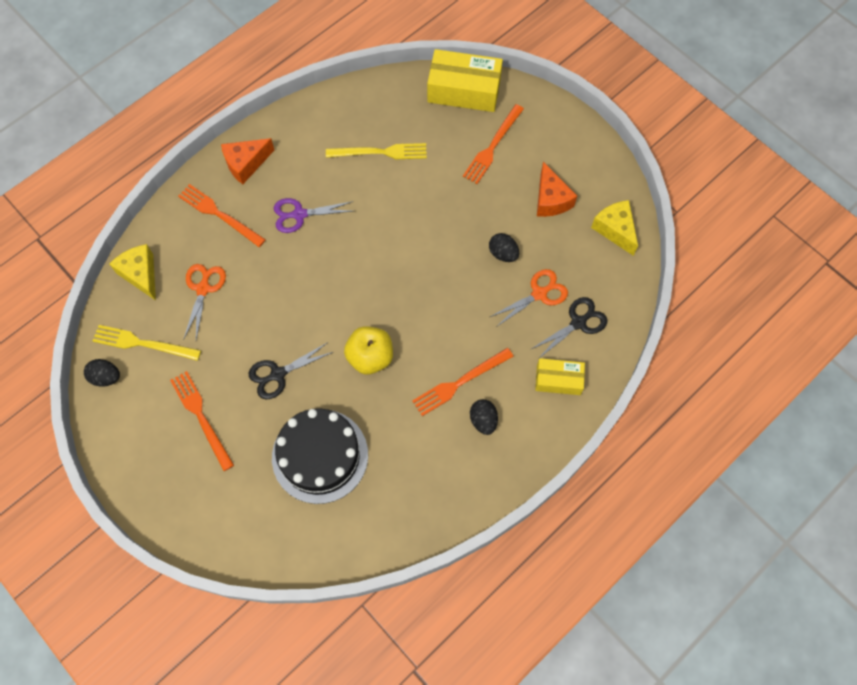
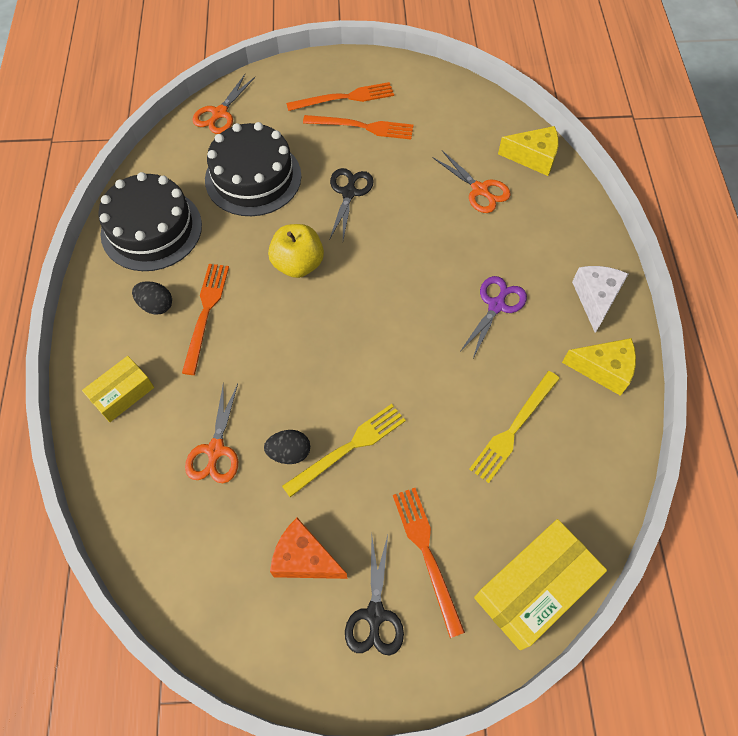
camera: 130 degrees right, 5 degrees down
(106, 377) = (454, 92): black egg -> none
(143, 343) = (463, 126): yellow fork -> yellow fork (348, 448)
(219, 214) = (551, 244): orange fork -> orange fork (344, 98)
(246, 164) = (595, 299): orange cheese -> white cheese
(275, 545) = (219, 113): none -> orange scissors
(429, 486) = (151, 229): none -> black cake
(578, 322) = (152, 461): black scissors -> black scissors (375, 615)
(615, 230) = (205, 597): yellow cheese -> yellow cheese (603, 369)

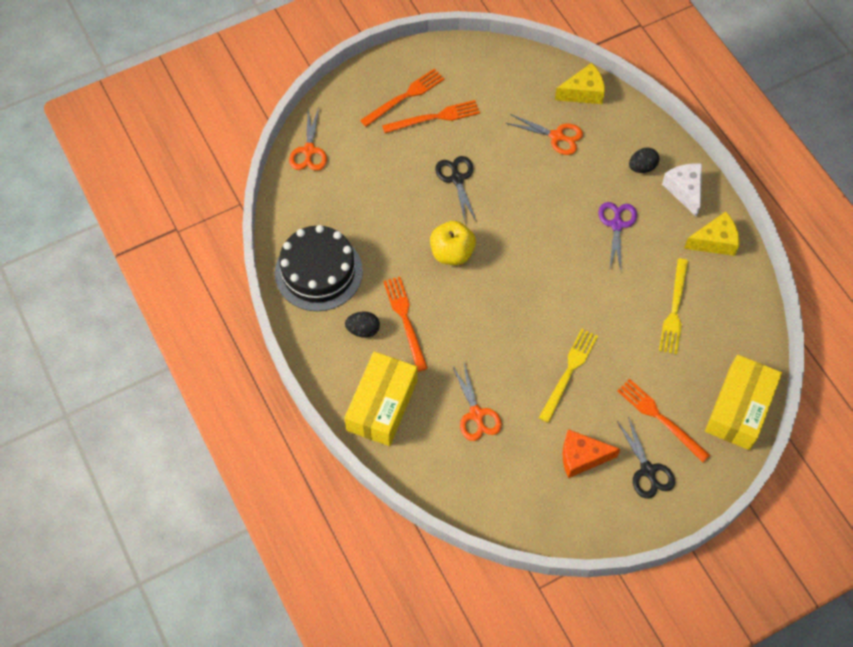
camera: 25 degrees left, 0 degrees up
(122, 394) = (382, 405): yellow box -> yellow box, size x1.71
(253, 177) = (372, 196): black cake -> none
(289, 452) = (529, 393): black egg -> black egg (642, 167)

